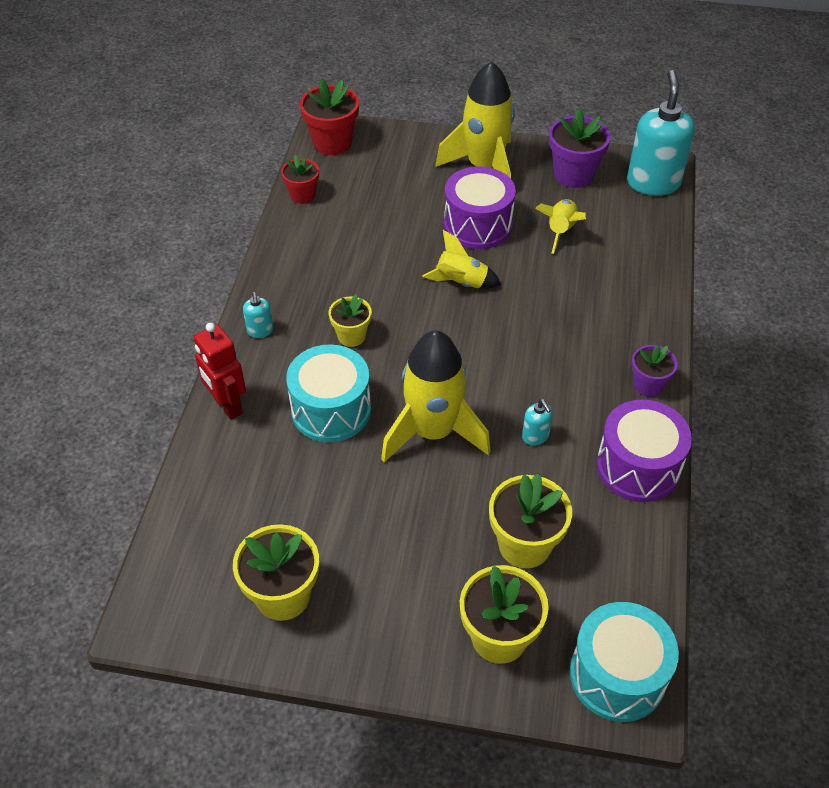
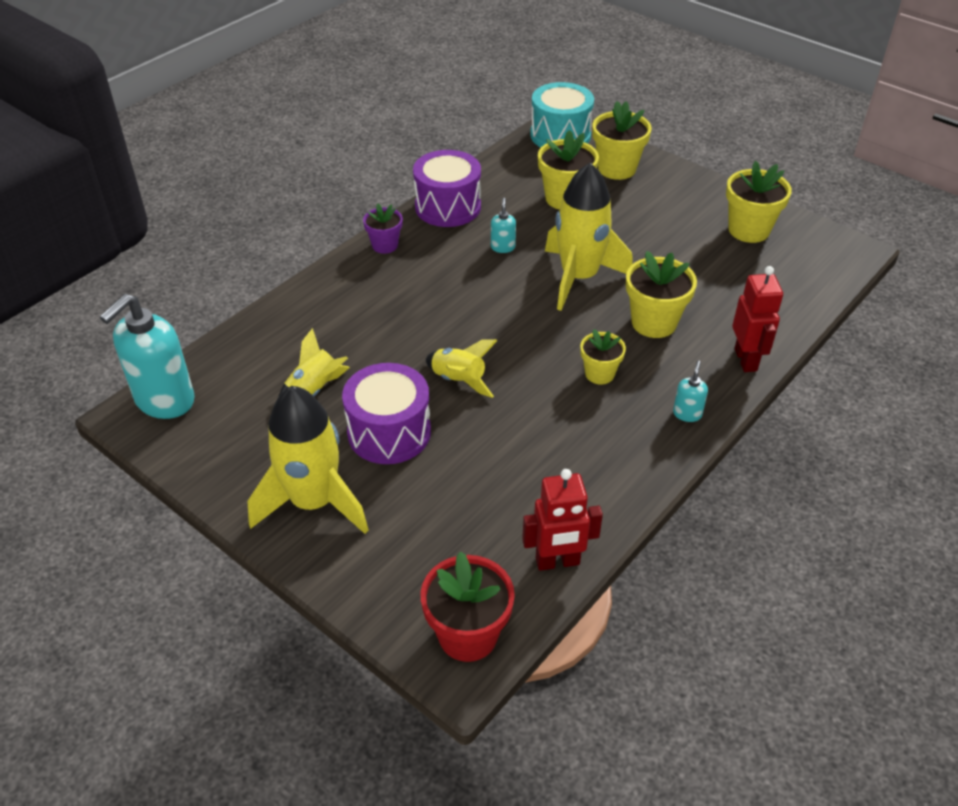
camera: 150 degrees left, 5 degrees down
(302, 195) = (557, 562): red flower pot -> red robot
(331, 410) = (654, 322): turquoise drum -> yellow flower pot
(573, 175) = (230, 446): purple flower pot -> none

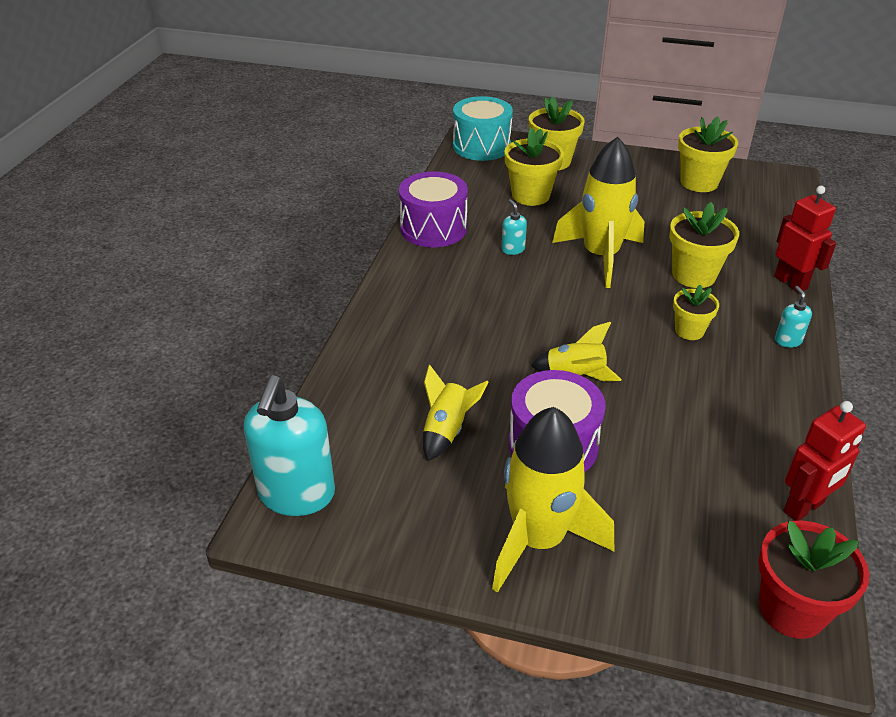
camera: 25 degrees left, 5 degrees down
(385, 245) = (403, 277): purple flower pot -> none

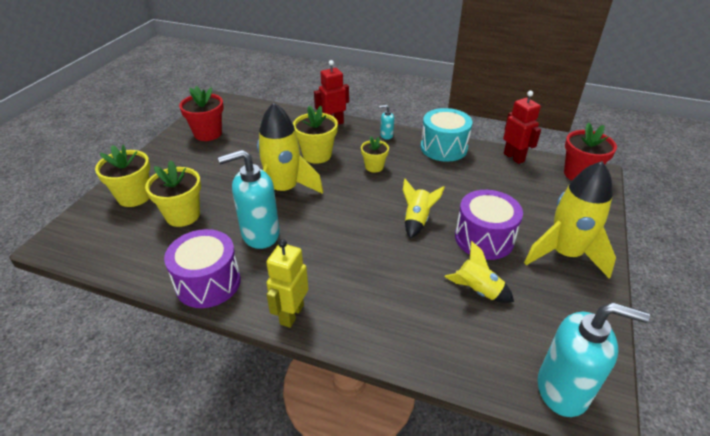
camera: 85 degrees left, 0 degrees up
(396, 284) = (291, 314): none -> yellow robot
(481, 146) = (75, 238): turquoise drum -> turquoise drum (443, 148)
(513, 249) = (260, 234): turquoise soap dispenser -> turquoise soap dispenser, size x2.29
(699, 182) = (208, 133): yellow flower pot -> red flower pot

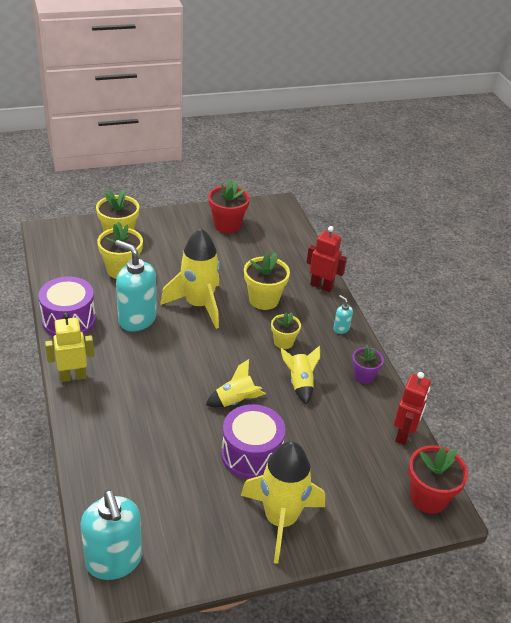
camera: 50 degrees right, 0 degrees up
(443, 148) = (364, 376): turquoise drum -> purple flower pot
(477, 290) = (181, 472): yellow rocket -> yellow rocket (300, 383)

